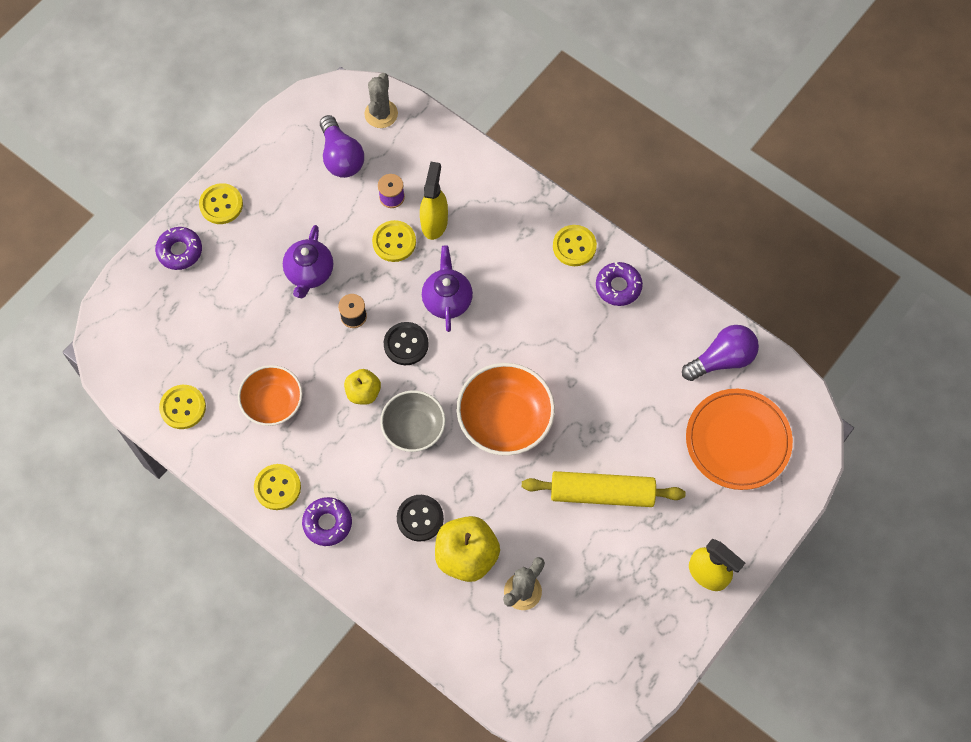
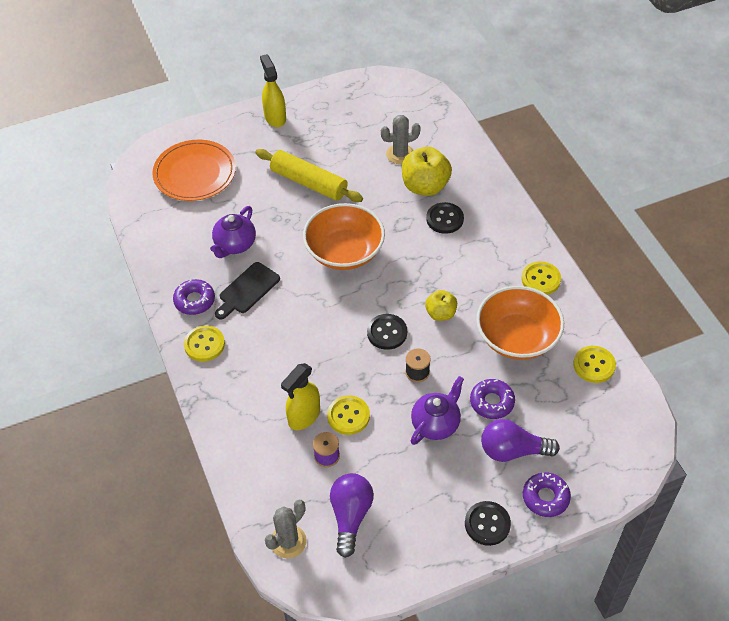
camera: 150 degrees left, 15 degrees down
(221, 204) = (487, 524): yellow button -> black button
(273, 402) = (517, 337): orange bowl -> orange bowl, size x1.51
(327, 523) = (514, 243): purple donut -> purple donut (492, 402)
(413, 428) = (415, 274): grey bowl -> none
(447, 300) = (333, 350): purple teapot -> purple teapot (235, 245)
(575, 324) = (247, 290): none -> black cutting board
(722, 359) = (162, 222): purple light bulb -> purple light bulb (513, 451)

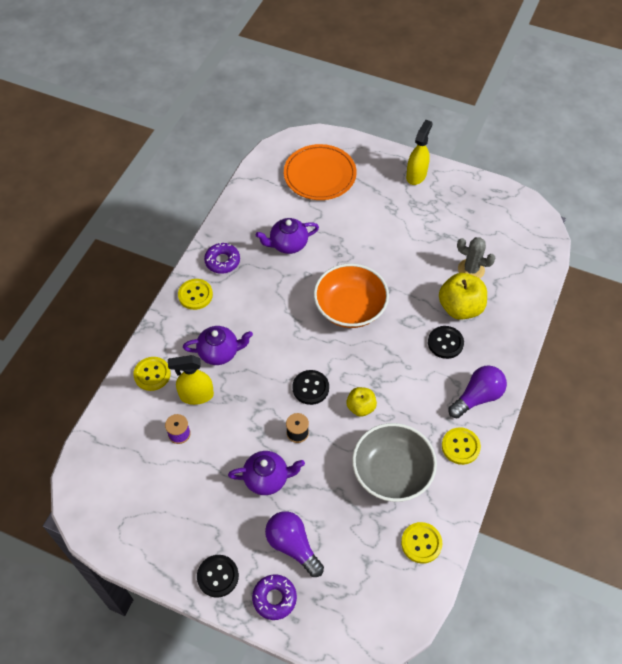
camera: 45 degrees right, 5 degrees up
(247, 290) = (260, 281): black cutting board -> none
(281, 369) = (219, 352): none -> purple teapot
(288, 541) = (96, 465): grey cactus -> none
(309, 182) = (384, 240): yellow rolling pin -> none
(348, 416) = (221, 420): yellow button -> yellow button (152, 374)
(350, 516) = (147, 486): purple light bulb -> purple light bulb (477, 397)
(492, 402) = (319, 500): purple donut -> none
(517, 337) = (392, 472): orange bowl -> grey bowl

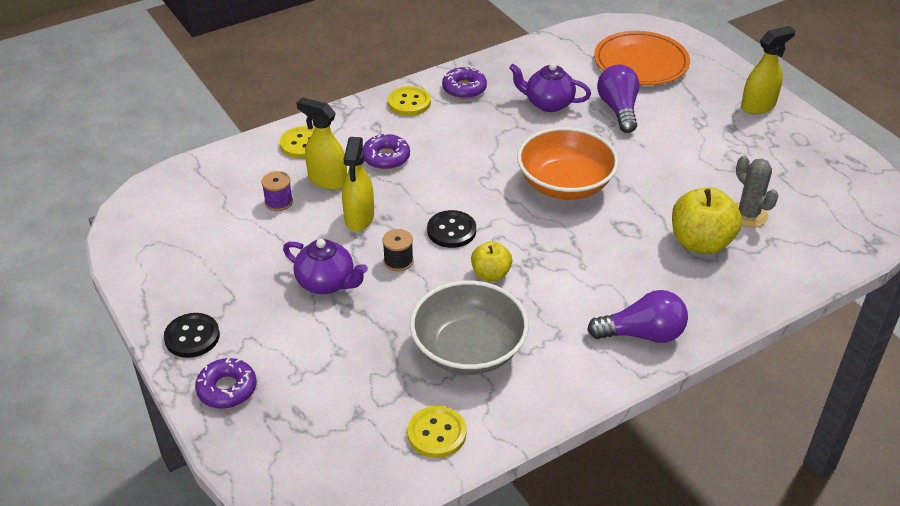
camera: 35 degrees right, 15 degrees down
(219, 352) = (386, 157): purple teapot -> purple donut
(244, 414) = (359, 218): none -> yellow spray bottle
(292, 546) = (293, 354): purple light bulb -> purple light bulb (618, 109)
(445, 343) = (650, 266): black button -> none
(460, 446) = (575, 369): yellow button -> none

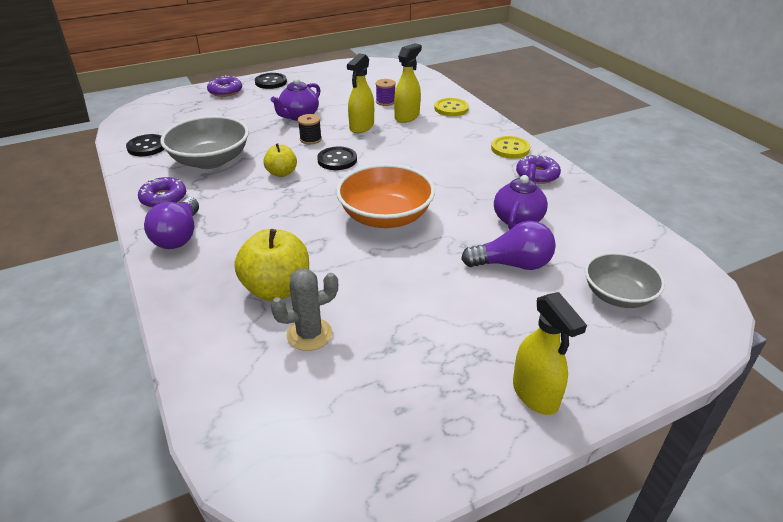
camera: 95 degrees right, 5 degrees down
(359, 218) = (361, 127): yellow spray bottle -> yellow spray bottle turned 75 degrees counterclockwise
(386, 157) = (433, 137): purple donut -> purple donut (163, 198)
(436, 433) = (147, 147): yellow button -> black button
(641, 63) = (618, 295): orange plate -> grey bowl

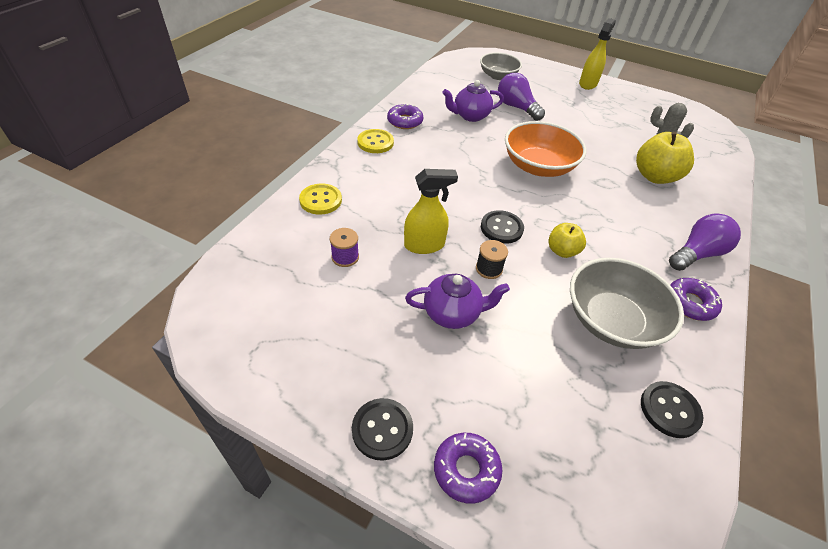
camera: 130 degrees left, 10 degrees up
(407, 117) = (369, 223): yellow spray bottle -> none

